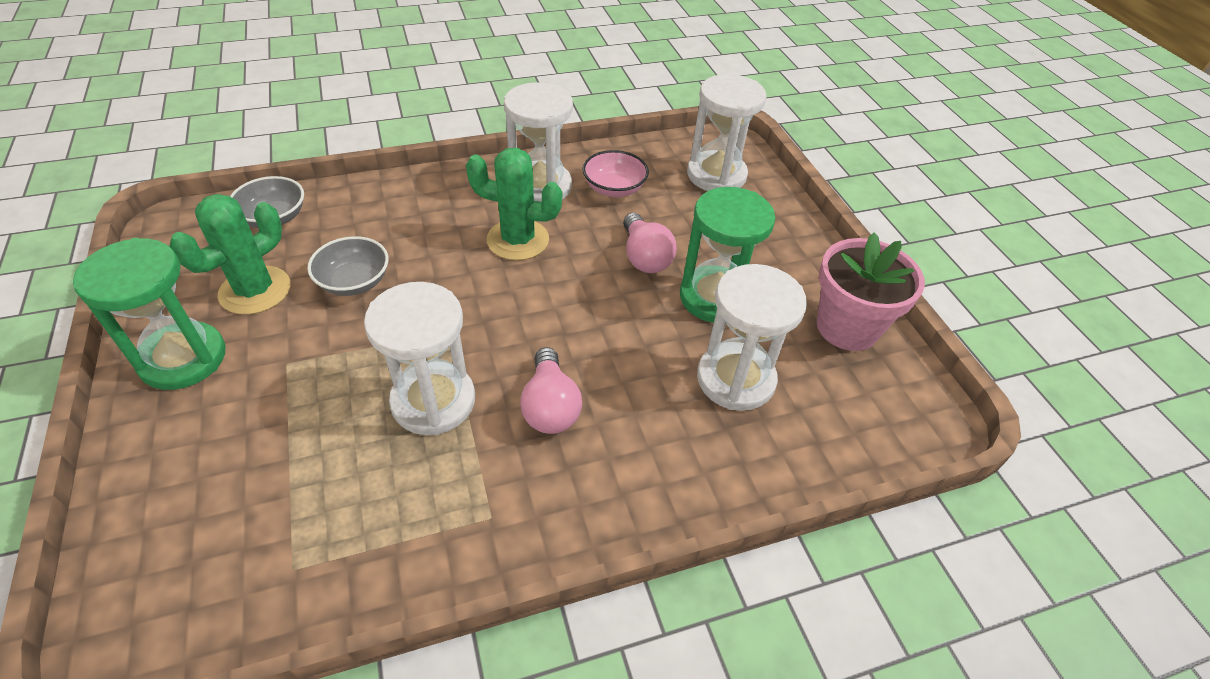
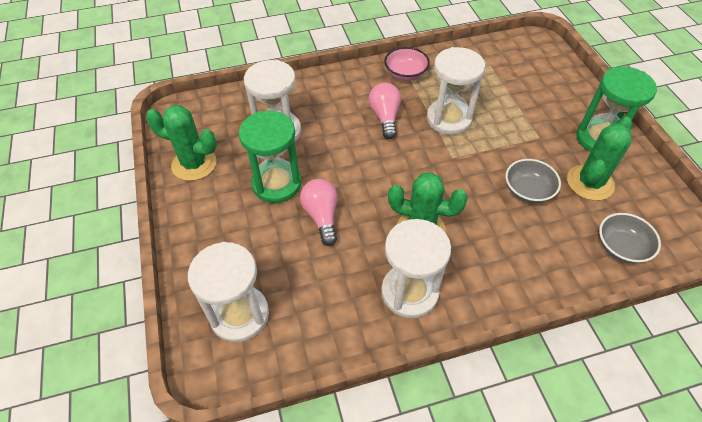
camera: 175 degrees left, 5 degrees up
(614, 188) = (341, 292): pink bowl -> pink bowl (405, 74)
(847, 327) = (194, 164): pink flower pot -> green cactus

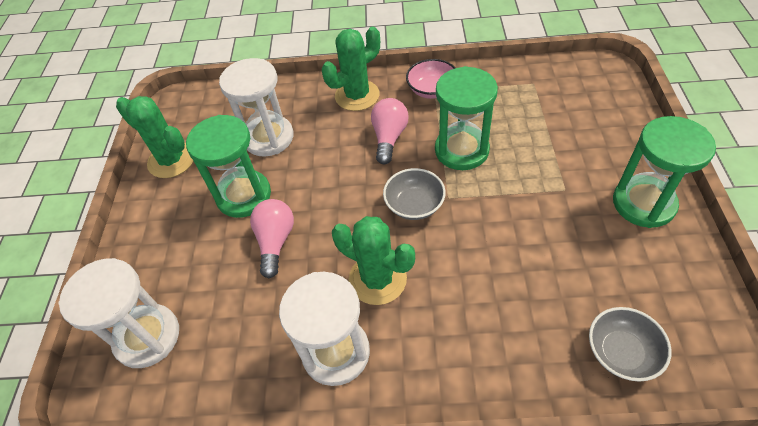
camera: 20 degrees right, 0 degrees up
(449, 119) = (461, 150): white hourglass -> green hourglass
(528, 191) = (525, 254): grey bowl -> grey bowl (414, 205)
(590, 182) = (610, 258): green cactus -> green cactus (357, 95)

